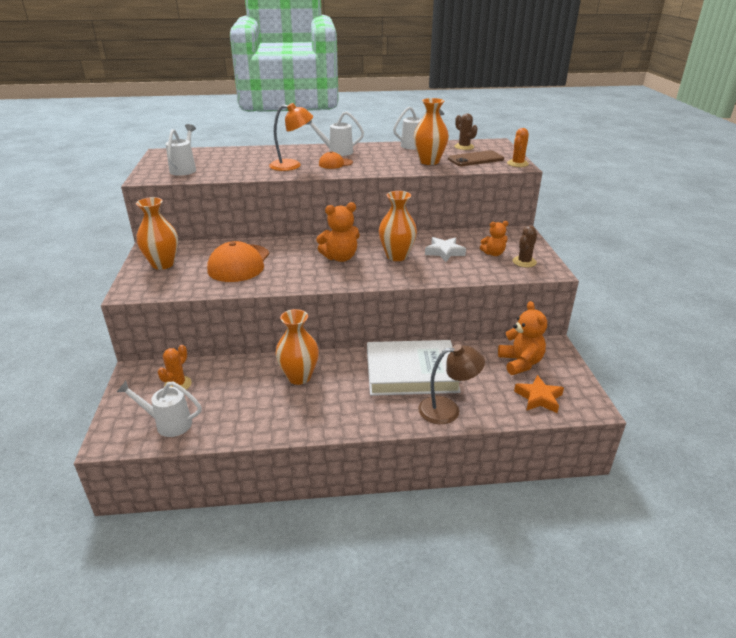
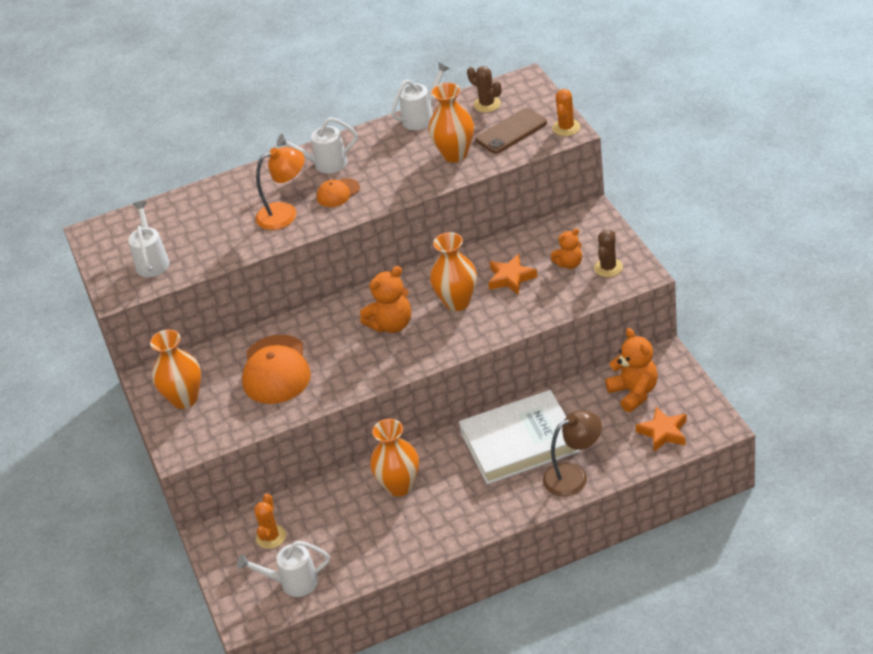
camera: 10 degrees left, 10 degrees up
(444, 252) = (511, 278): white star -> orange star

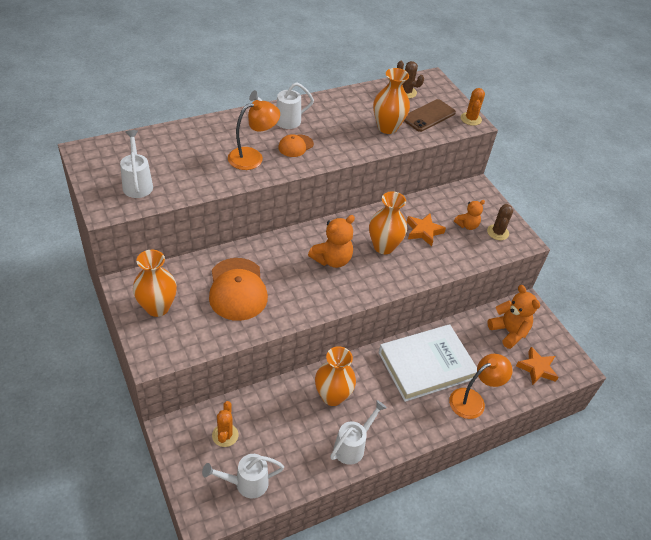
camera: 15 degrees left, 5 degrees up
(422, 117) = (357, 95): white watering can -> white watering can (352, 446)
(573, 475) = (473, 400): brown lamp -> orange lamp

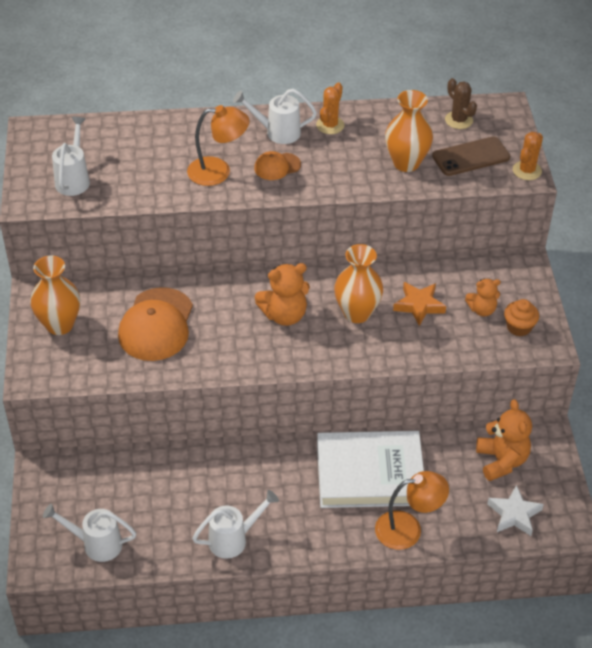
camera: 25 degrees right, 0 degrees up
(225, 435) = (95, 488): orange cactus -> orange cactus (330, 125)
(332, 396) = (236, 479): orange vase -> none
(497, 232) = (519, 327): brown cactus -> orange cupcake
(537, 368) = (514, 514): orange star -> white star

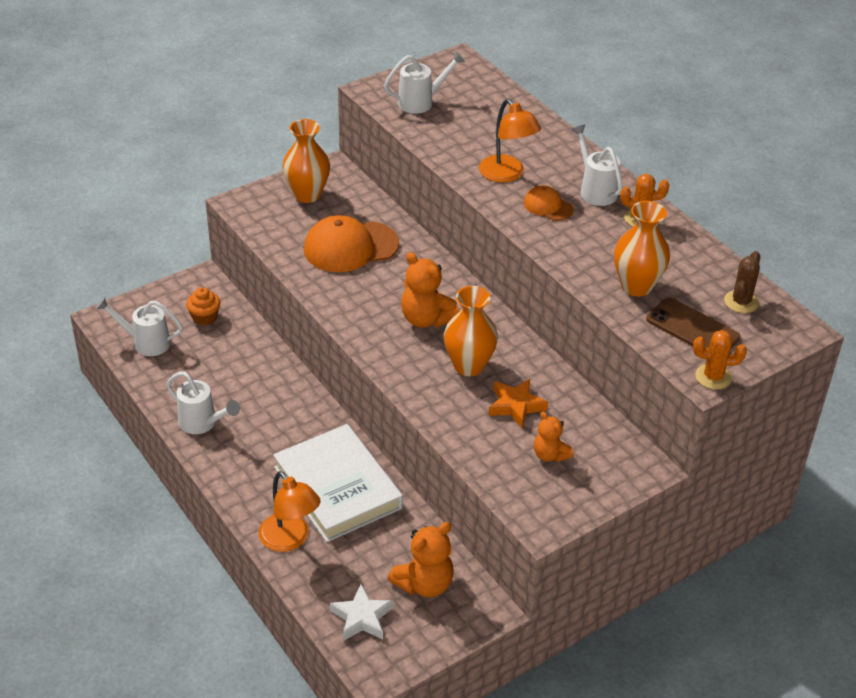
camera: 60 degrees right, 5 degrees down
(96, 544) = (146, 343): white watering can -> white watering can turned 60 degrees counterclockwise
(519, 327) = (549, 492): orange cupcake -> orange cupcake (204, 317)

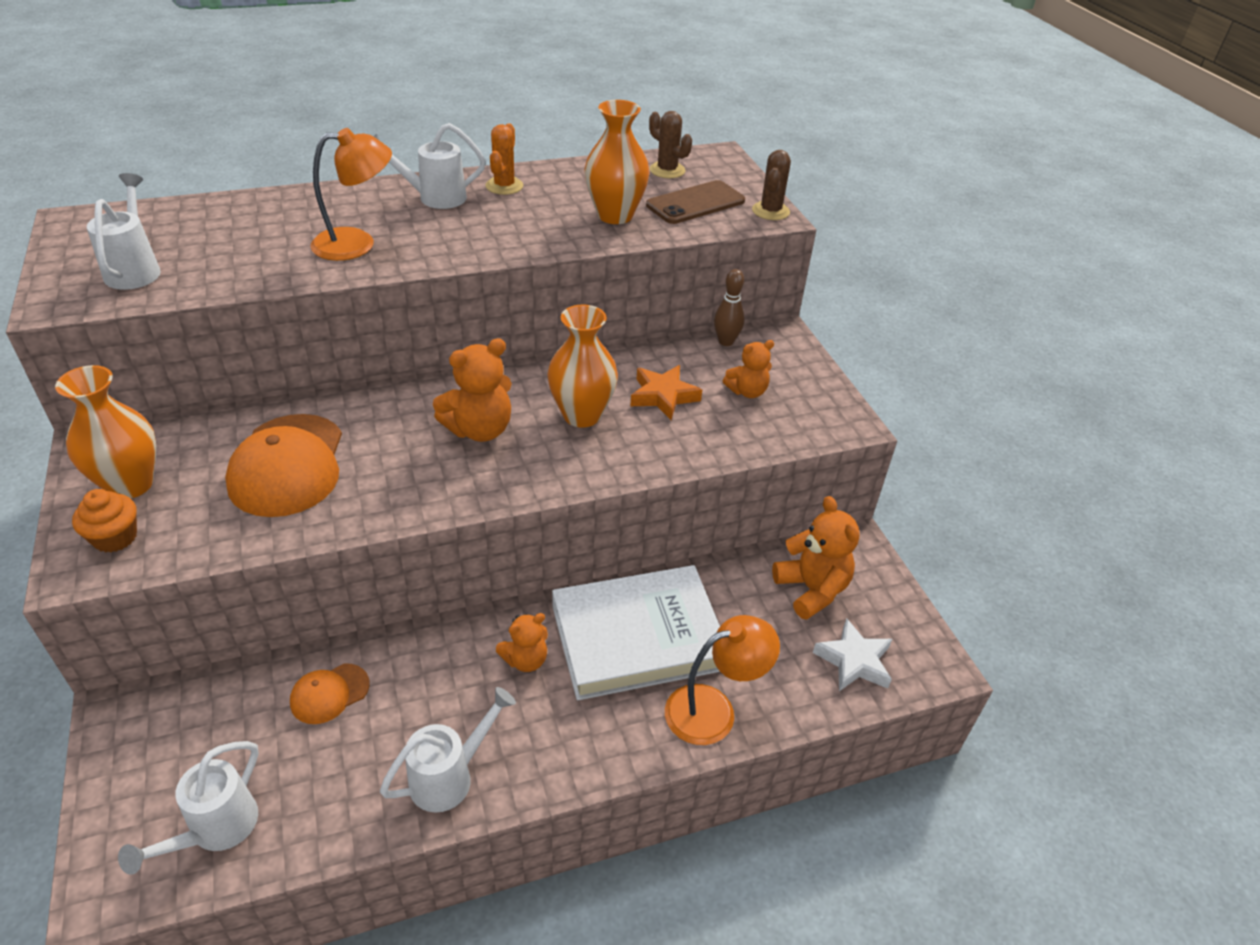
camera: 75 degrees left, 0 degrees up
(204, 317) = (211, 728): orange cupcake -> orange cupcake (115, 537)
(297, 435) = (525, 660): none -> orange teddy bear
(548, 206) = (440, 232): orange cap -> orange cap (329, 693)
(613, 432) = (726, 341): none -> brown bowling pin
(713, 377) = (770, 211): orange cactus -> brown cactus

